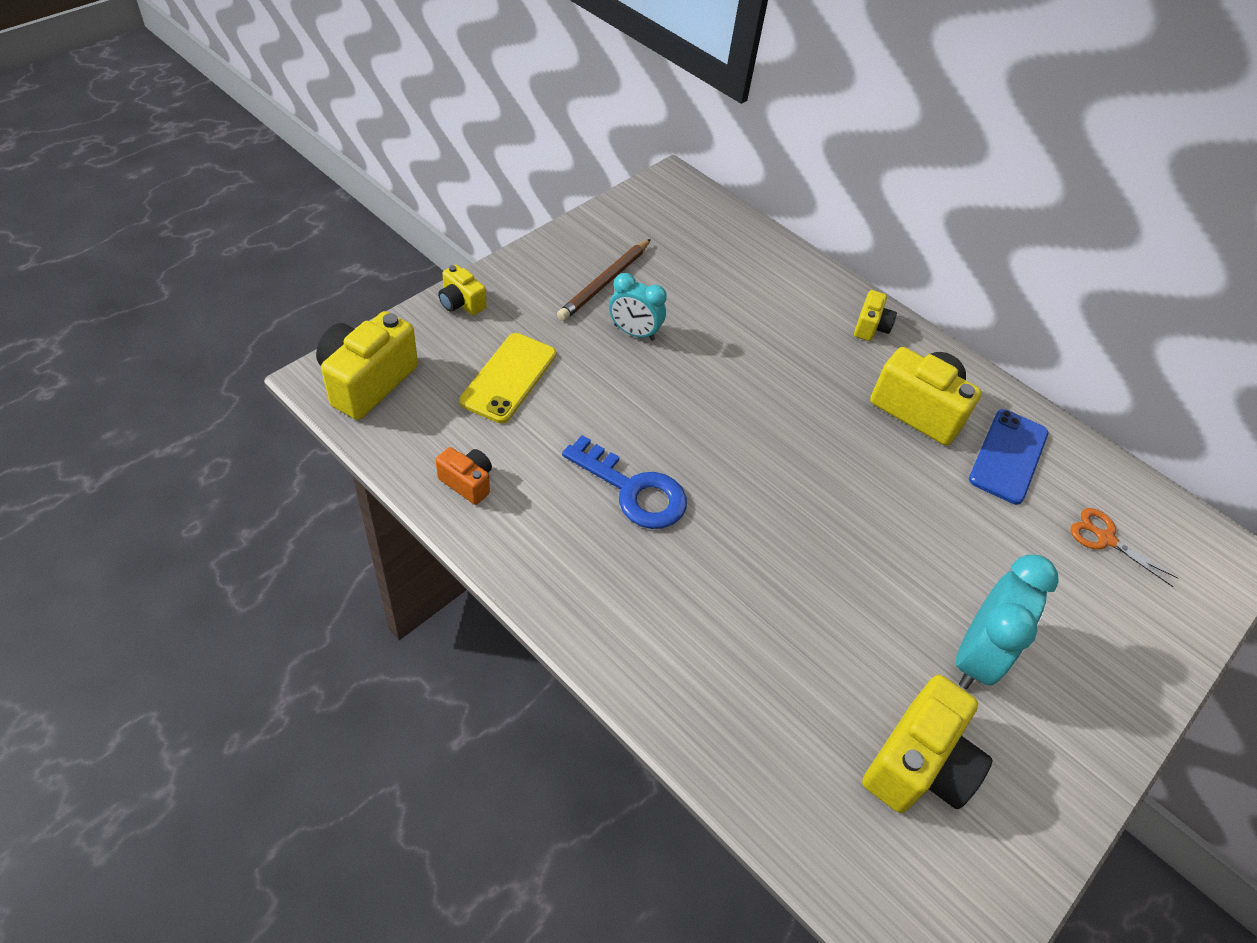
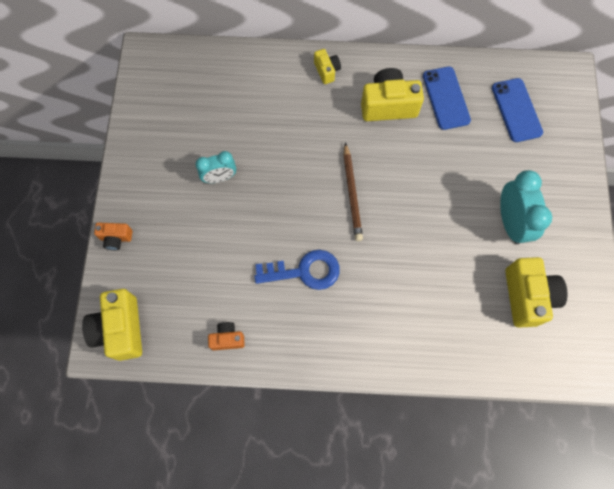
camera: 35 degrees left, 20 degrees up
(461, 303) = (116, 238): yellow camera -> orange camera
(508, 378) = (186, 262): yellow phone -> none
(604, 283) = (175, 158): brown pencil -> brown pencil (352, 194)
(1105, 539) = (516, 110): orange scissors -> blue phone

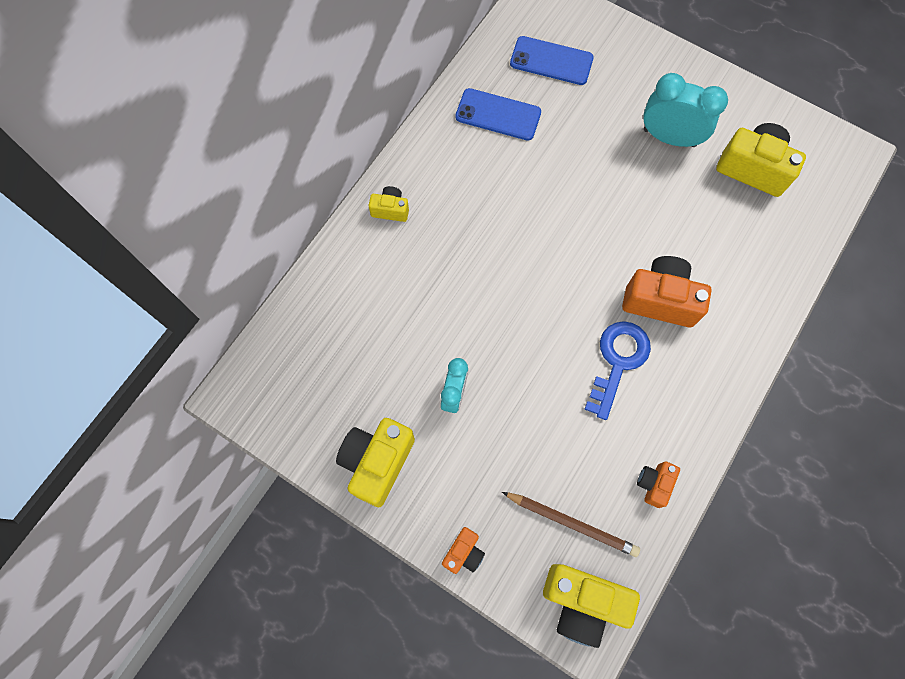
camera: 60 degrees left, 0 degrees up
(352, 194) = (555, 265): brown pencil -> brown pencil (572, 523)
(370, 278) = (660, 300): none -> orange camera
(388, 105) = (472, 173): yellow camera -> yellow camera (377, 462)

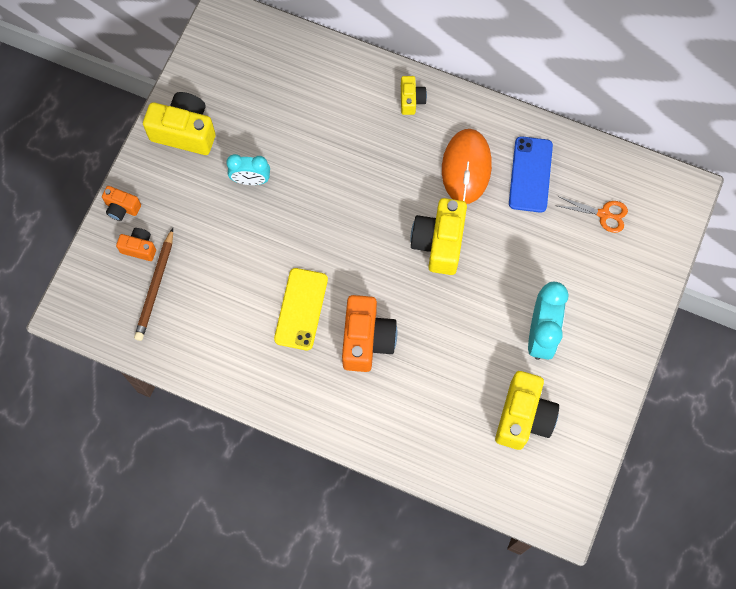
camera: 80 degrees right, 0 degrees up
(480, 171) = (466, 167): none -> orange mouse
(551, 61) = (603, 214): blue phone -> orange scissors
(582, 602) = (94, 302): yellow camera -> yellow camera (439, 243)
(618, 361) = (301, 309): blue key -> yellow phone
(654, 484) = (197, 349): orange camera -> orange camera (139, 248)

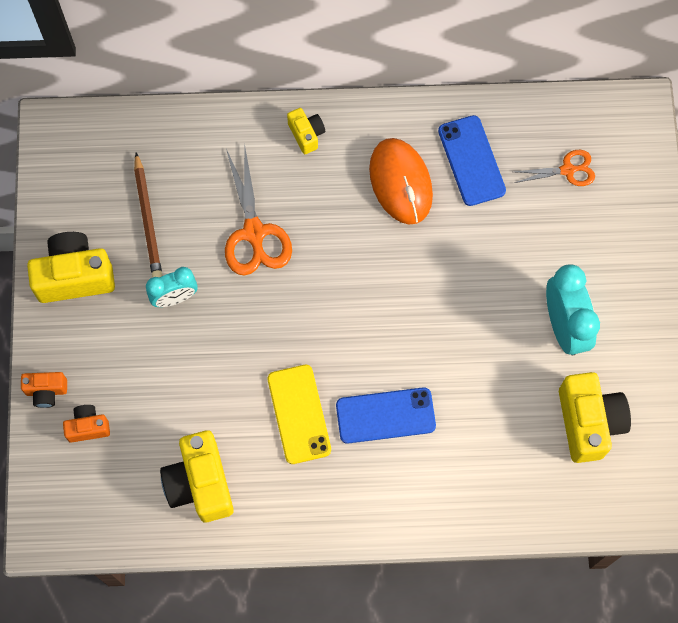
camera: 25 degrees left, 0 degrees up
(155, 287) = (127, 462): brown pencil -> brown pencil (148, 220)
(334, 157) = (254, 232): none -> orange scissors
(366, 340) = (385, 415): orange camera -> blue phone
(439, 243) = (411, 276): yellow camera -> yellow camera (200, 483)

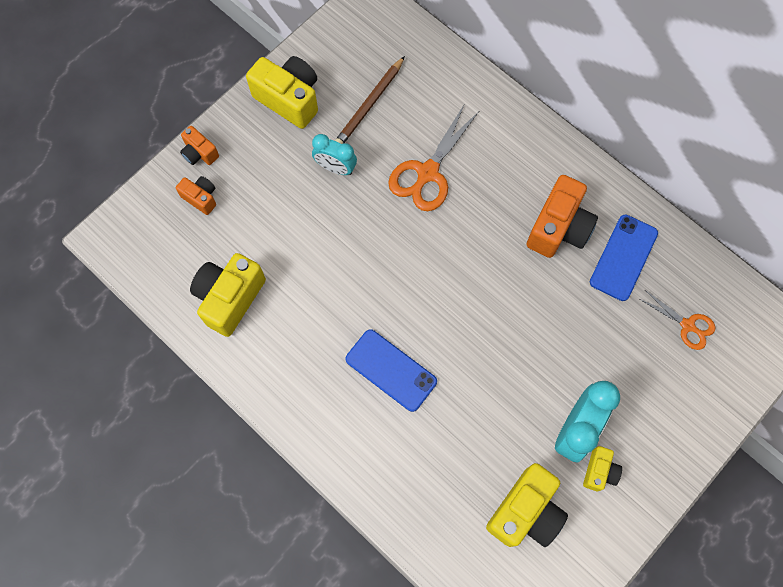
camera: 45 degrees right, 0 degrees up
(299, 414) = (336, 314): yellow phone -> none
(306, 134) = (526, 141): yellow camera -> yellow camera (599, 471)
(401, 182) = (559, 228): orange mouse -> orange camera

